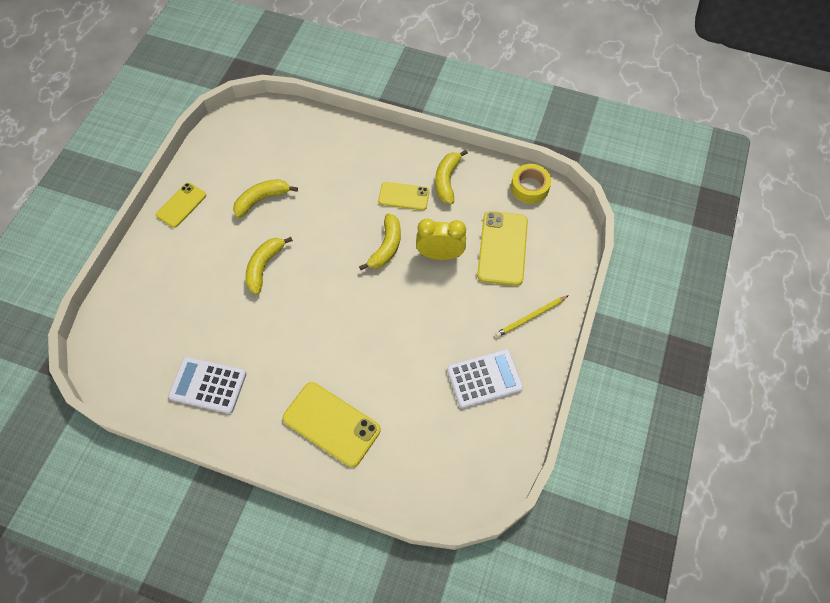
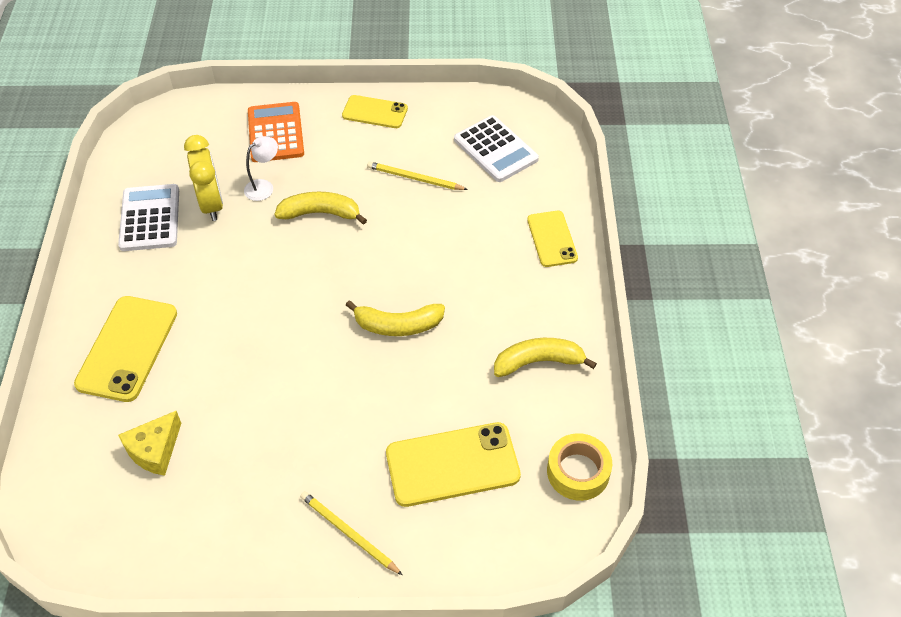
camera: 70 degrees right, 10 degrees down
(164, 276) = (275, 133): none -> orange calculator
(217, 297) = (264, 186): none -> white lamp
(261, 199) = (414, 178): yellow banana -> yellow pencil
(403, 196) = (487, 320): yellow phone -> yellow phone (552, 239)
(428, 420) = (154, 450): none -> yellow cheese
(440, 254) = (410, 390): yellow clock -> yellow clock (211, 204)
(484, 379) = (232, 499): white calculator -> white calculator (495, 149)

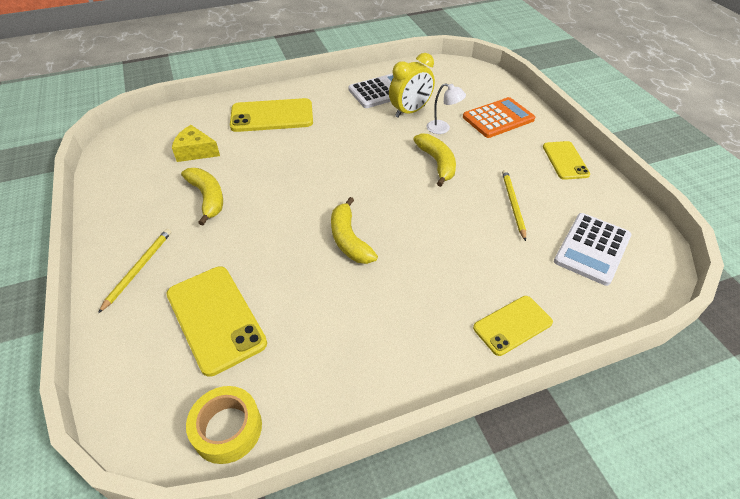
camera: 70 degrees right, 5 degrees down
(538, 362) = (351, 355): yellow banana -> yellow banana (207, 198)

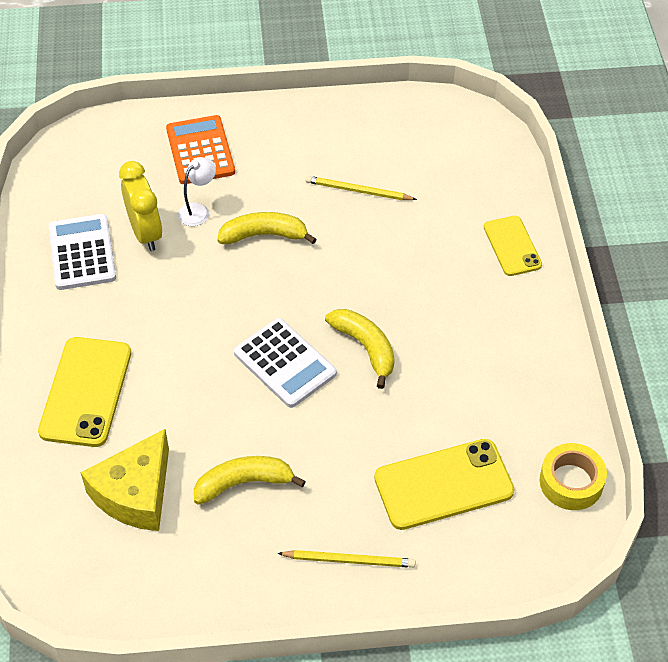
camera: 75 degrees left, 5 degrees up
(139, 269) = (349, 560): yellow pencil -> yellow pencil turned 150 degrees clockwise
(195, 151) = (135, 493): yellow cheese -> yellow cheese, size x1.52
(349, 240) = (365, 348): yellow banana -> yellow banana turned 120 degrees counterclockwise
(565, 160) = (303, 121): yellow phone -> none
(592, 249) = (439, 154): white calculator -> white calculator (284, 363)

